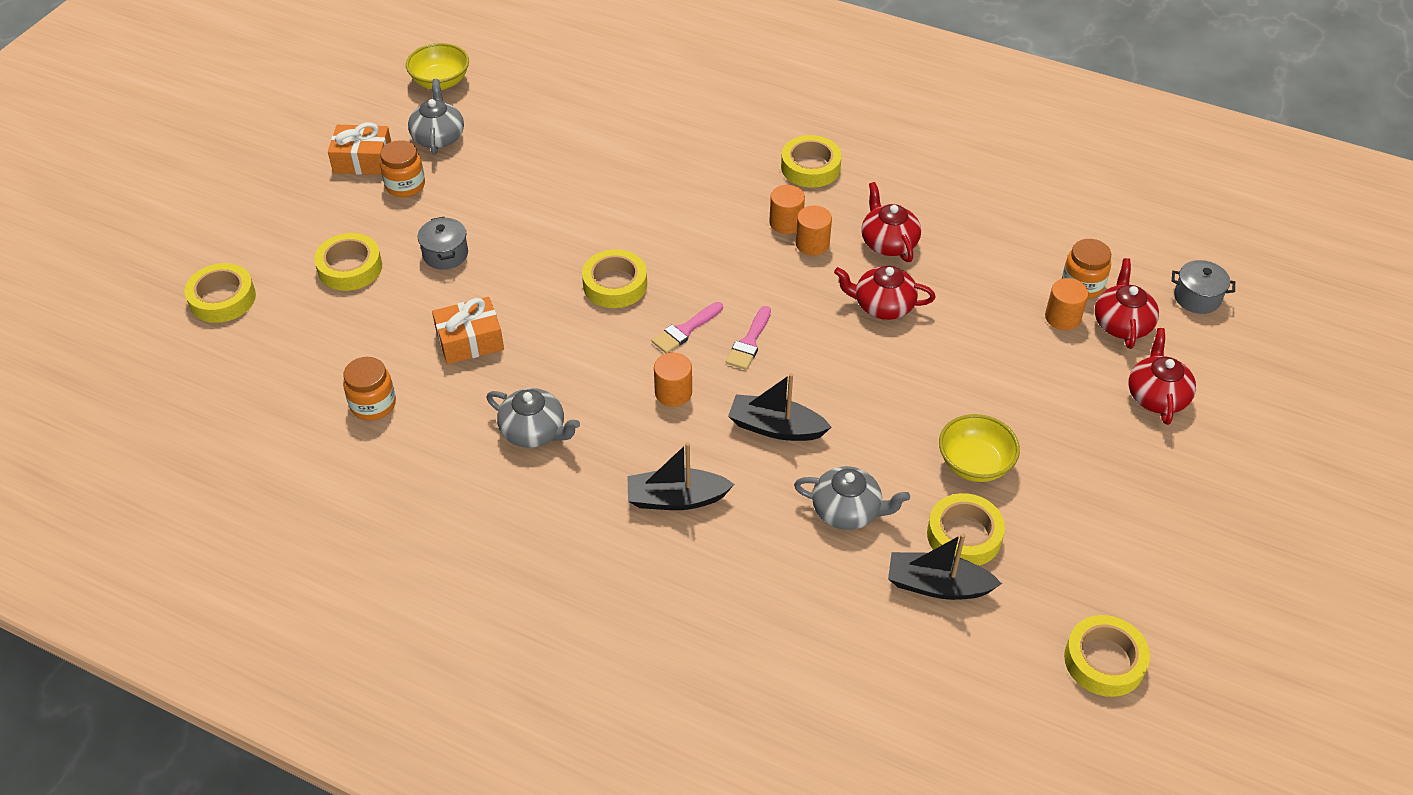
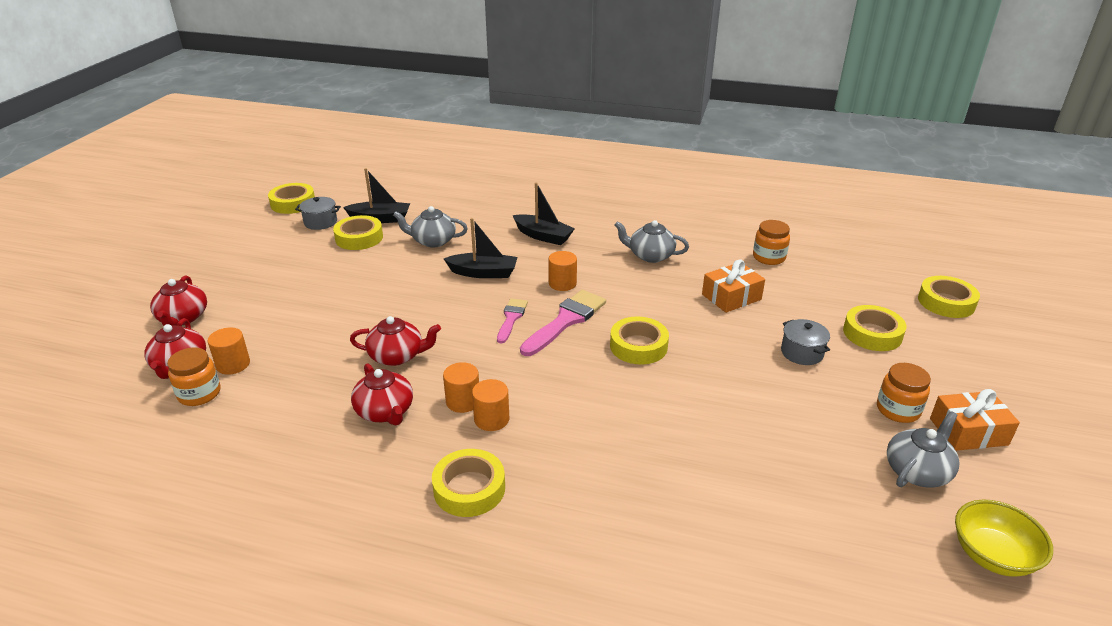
camera: 170 degrees right, 15 degrees down
(438, 137) = (917, 471): grey teapot -> grey teapot turned 120 degrees counterclockwise
(676, 499) = (543, 236): black boat -> black boat turned 45 degrees clockwise
(685, 330) = (566, 321): pink brush -> pink brush, size x1.65
(974, 464) = (343, 268): yellow bowl -> none
(1197, 297) = (89, 395): grey pot -> grey pot (320, 222)

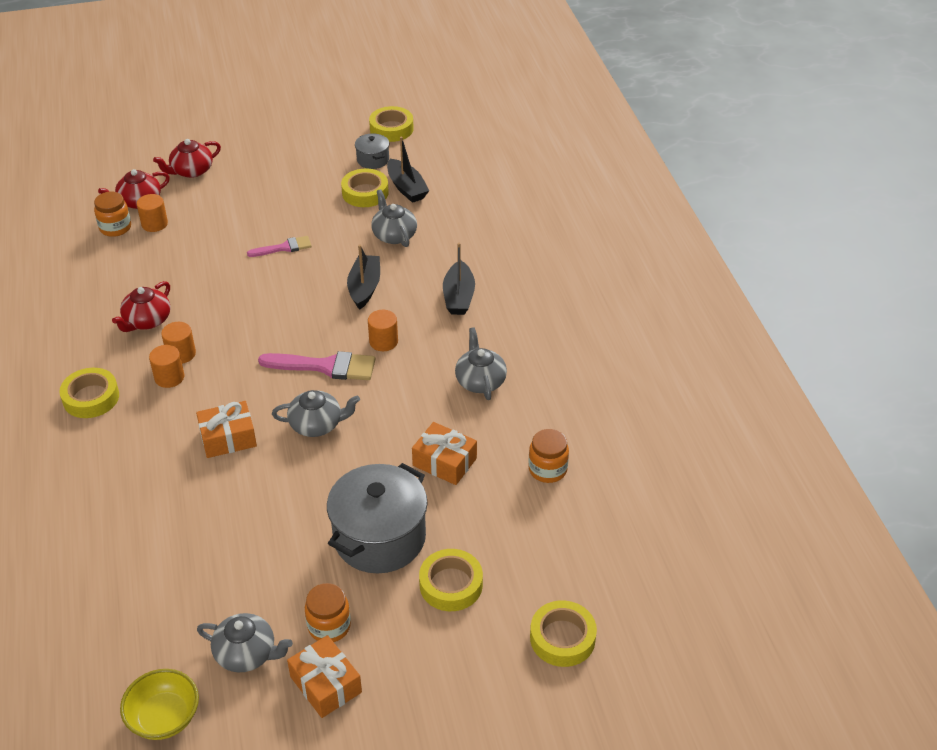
camera: 60 degrees right, 10 degrees up
(397, 356) = (214, 295): red teapot -> none
(483, 273) = (364, 287): black boat -> black boat turned 150 degrees counterclockwise
(511, 318) = (306, 333): pink brush -> pink brush (284, 248)
(616, 403) = (228, 438): none -> orange gift
(638, 346) = (317, 424): yellow tape -> grey teapot
(802, 353) = (379, 537): grey pot -> grey pot, size x2.10

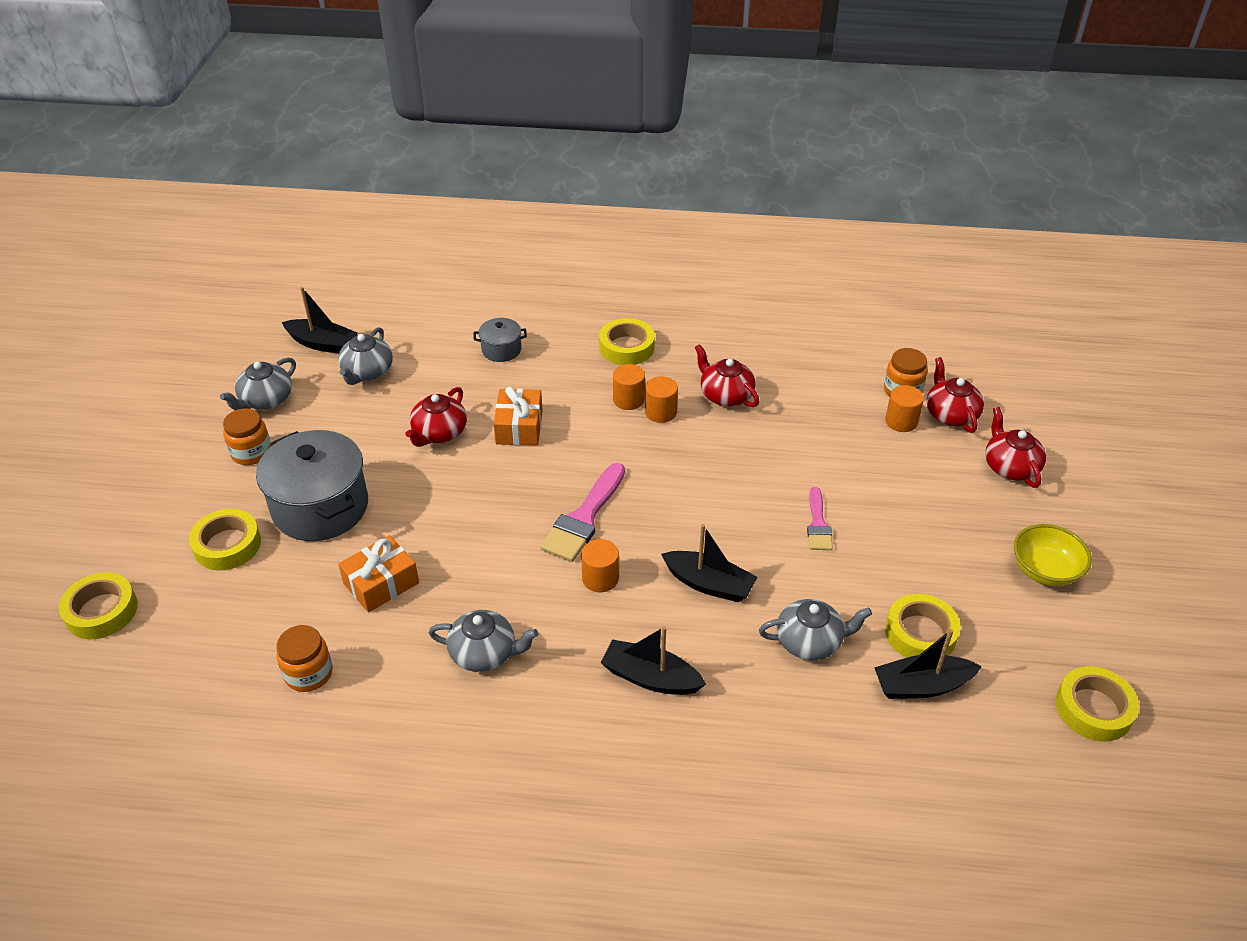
camera: 110 degrees right, 0 degrees up
(137, 646) = (322, 344): none -> black boat
(164, 717) = (246, 350): yellow bowl -> yellow bowl (1045, 571)
(254, 491) = (439, 433): none -> red teapot
(317, 424) = (499, 493): grey teapot -> grey teapot (367, 372)
(326, 684) = (198, 439): orange gift -> none
(373, 160) = (1006, 663): grey pot -> grey pot (501, 350)

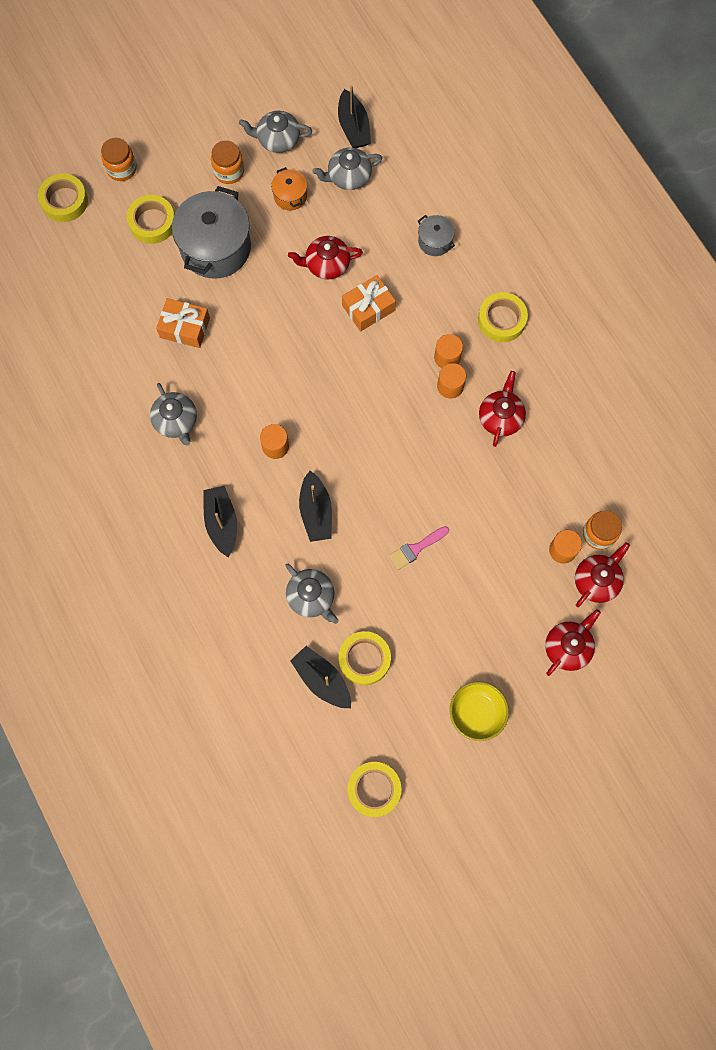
camera: 55 degrees right, 30 degrees up
(309, 673) = (100, 341): orange jar -> orange jar (121, 168)
(336, 422) = (290, 196): none -> orange pot
(584, 518) = (317, 403): pink brush -> none

